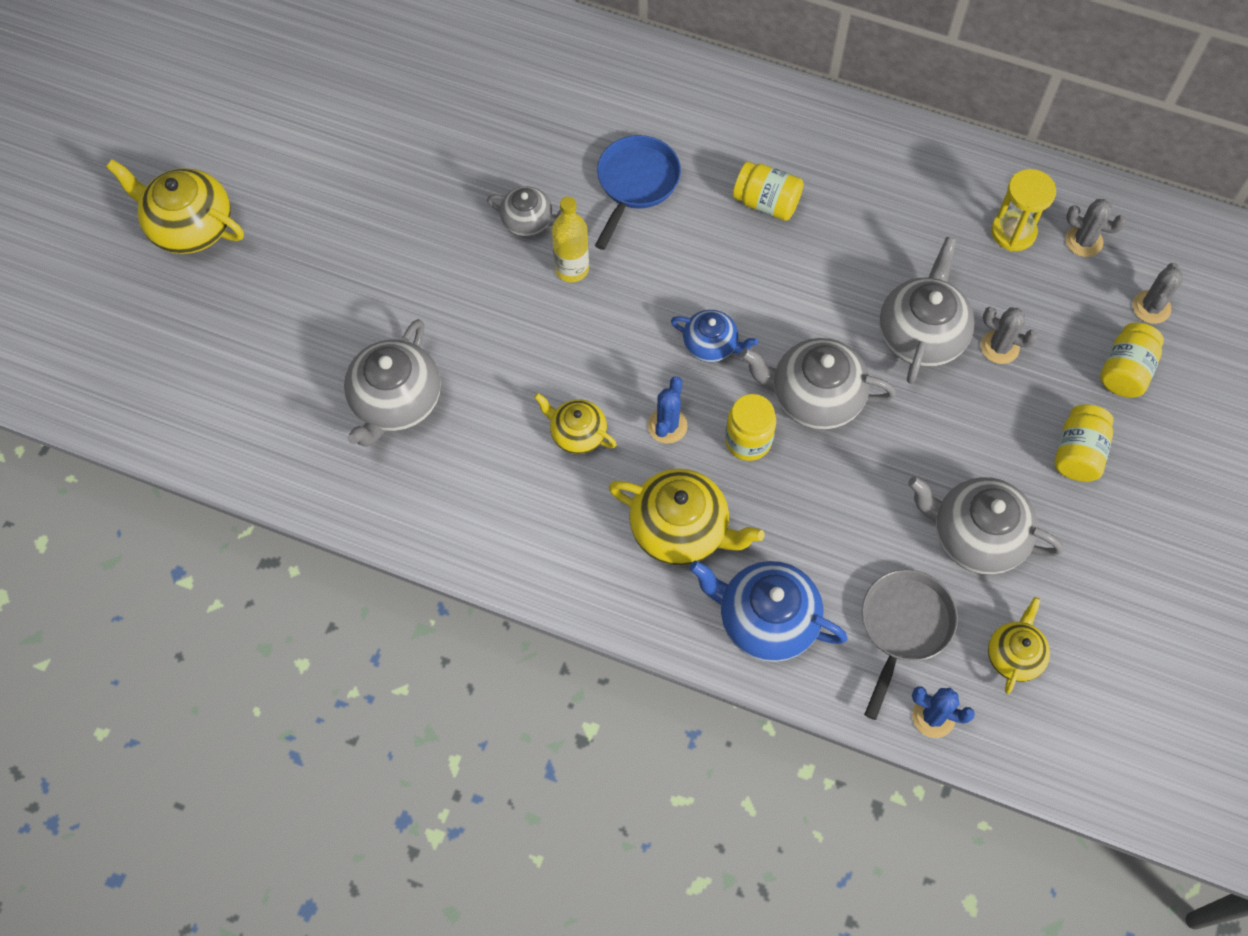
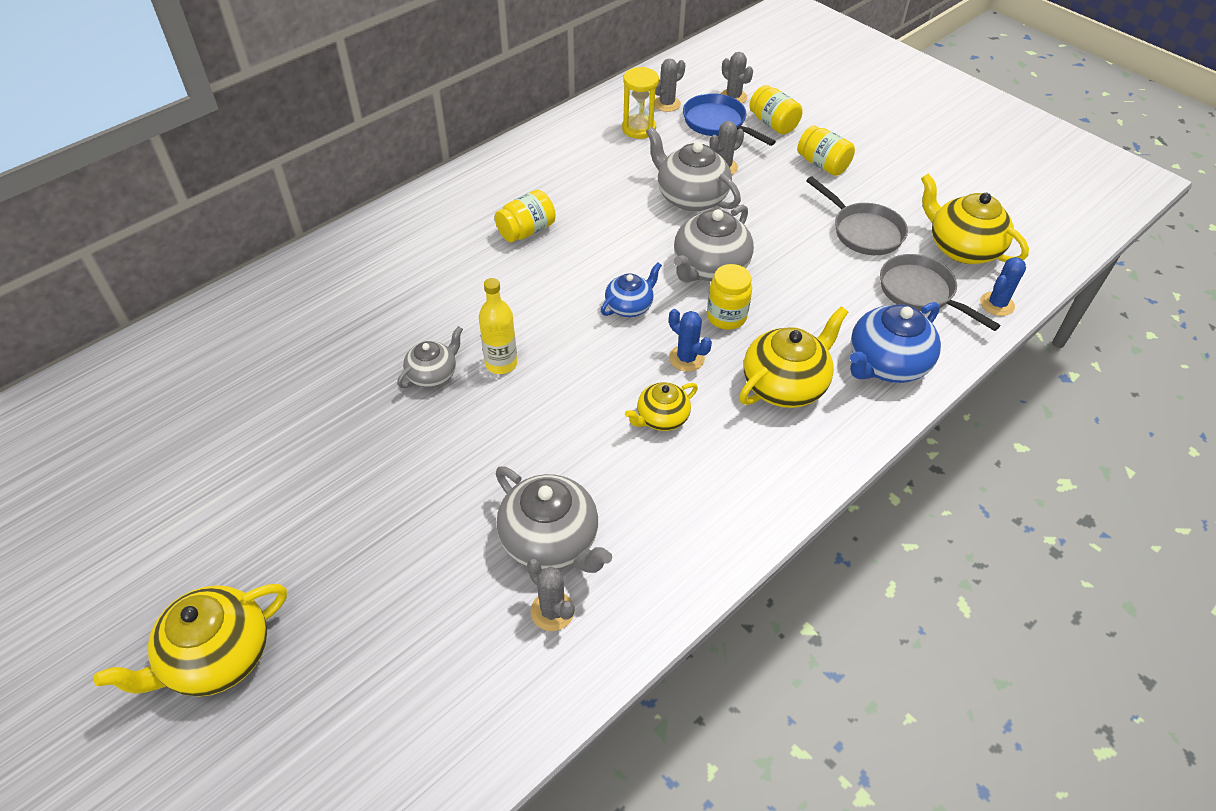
camera: 65 degrees left, 15 degrees down
(329, 434) = (552, 611): none -> grey cactus
(636, 183) = (451, 295): blue pan -> blue pan (717, 123)
(976, 536) = (863, 231): grey teapot -> grey pan
(1014, 655) = (962, 248): yellow teapot -> yellow teapot, size x1.69

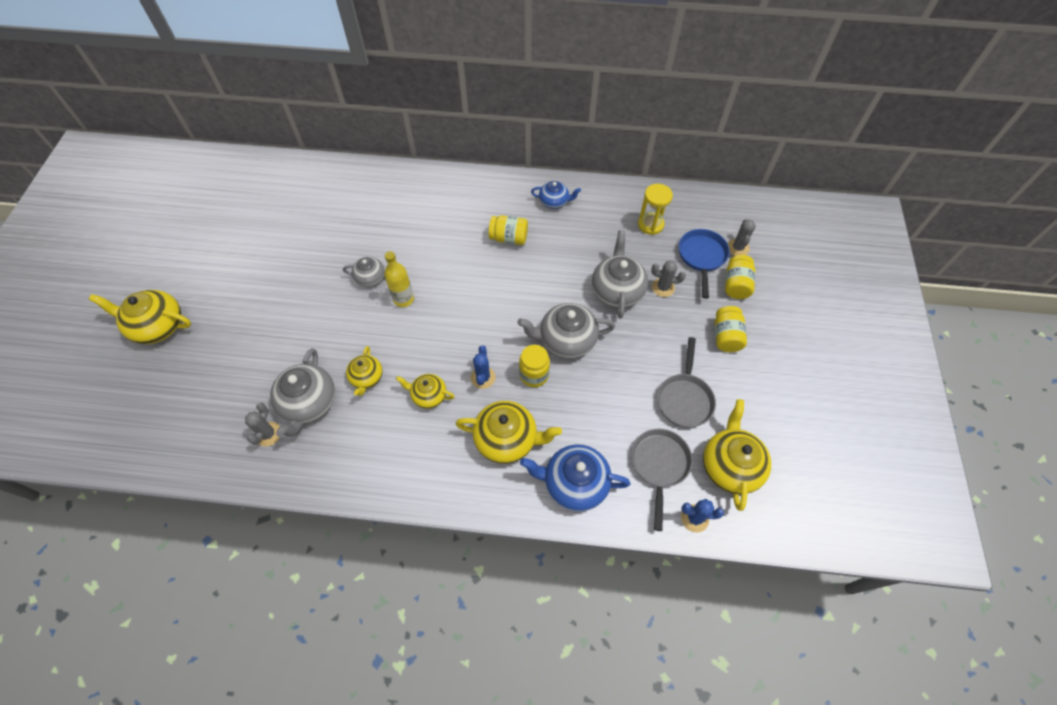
camera: 50 degrees right, 10 degrees up
(575, 461) = (366, 378): none -> yellow teapot
(629, 306) = (497, 324): blue teapot -> blue teapot (554, 202)
(667, 104) = (690, 221): grey cactus -> none

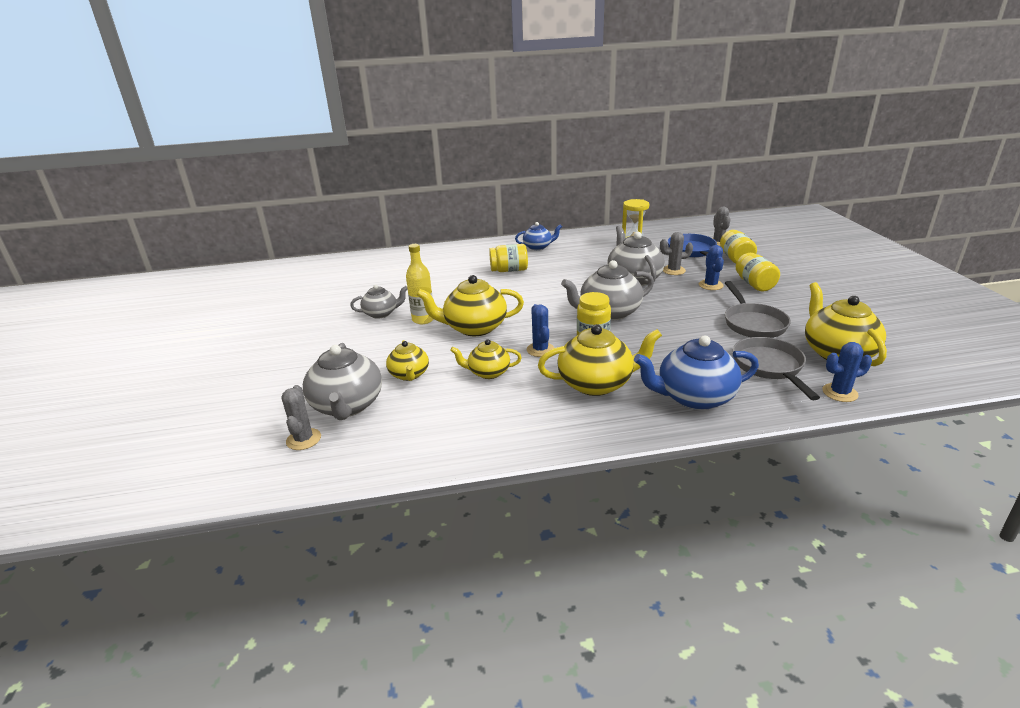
camera: 15 degrees left, 30 degrees down
(158, 326) = (130, 388): yellow teapot -> yellow teapot (474, 328)
(683, 324) = (710, 285): none -> blue cactus

